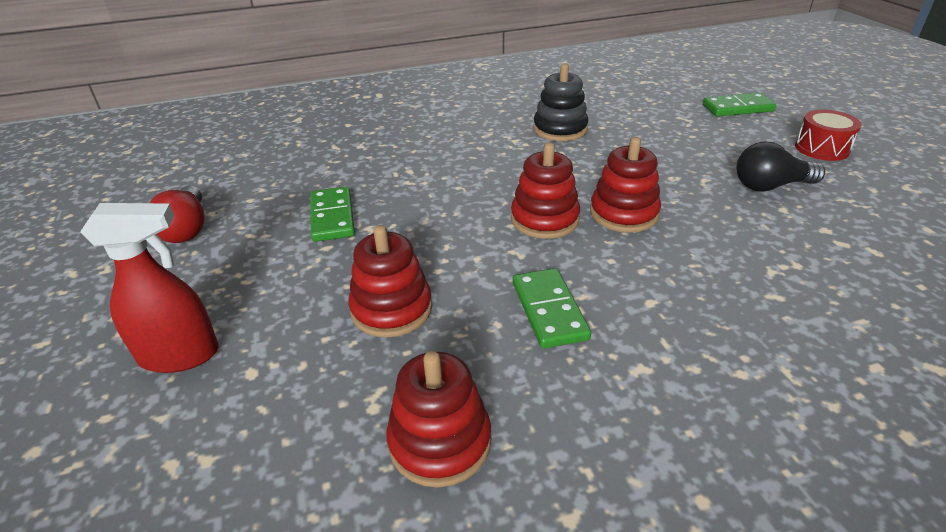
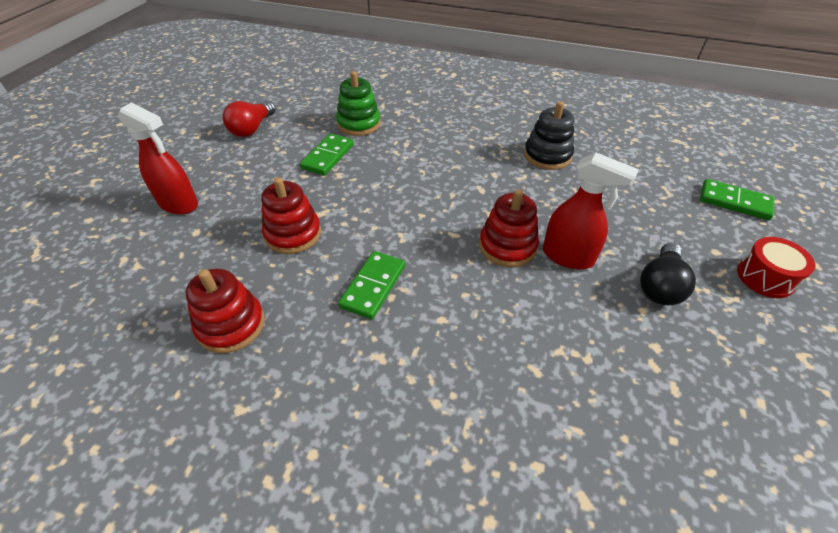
camera: 35 degrees right, 10 degrees up
(329, 173) = (359, 124): none -> green stacking toy
(544, 219) = (447, 222): red stacking toy -> none
(681, 198) = (568, 256): none -> red spray bottle
(770, 186) = (660, 285): black light bulb -> black light bulb turned 90 degrees counterclockwise

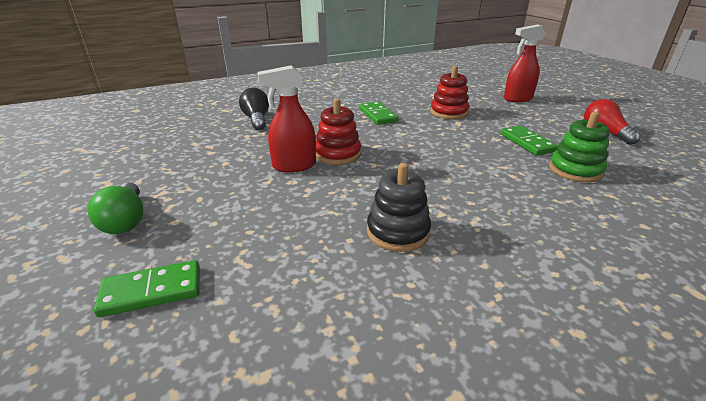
camera: 135 degrees right, 15 degrees down
(231, 325) = (405, 90): red stacking toy -> none
(660, 285) = (218, 178): black light bulb -> black light bulb (256, 120)
(765, 277) = (126, 220): red drum -> green light bulb

